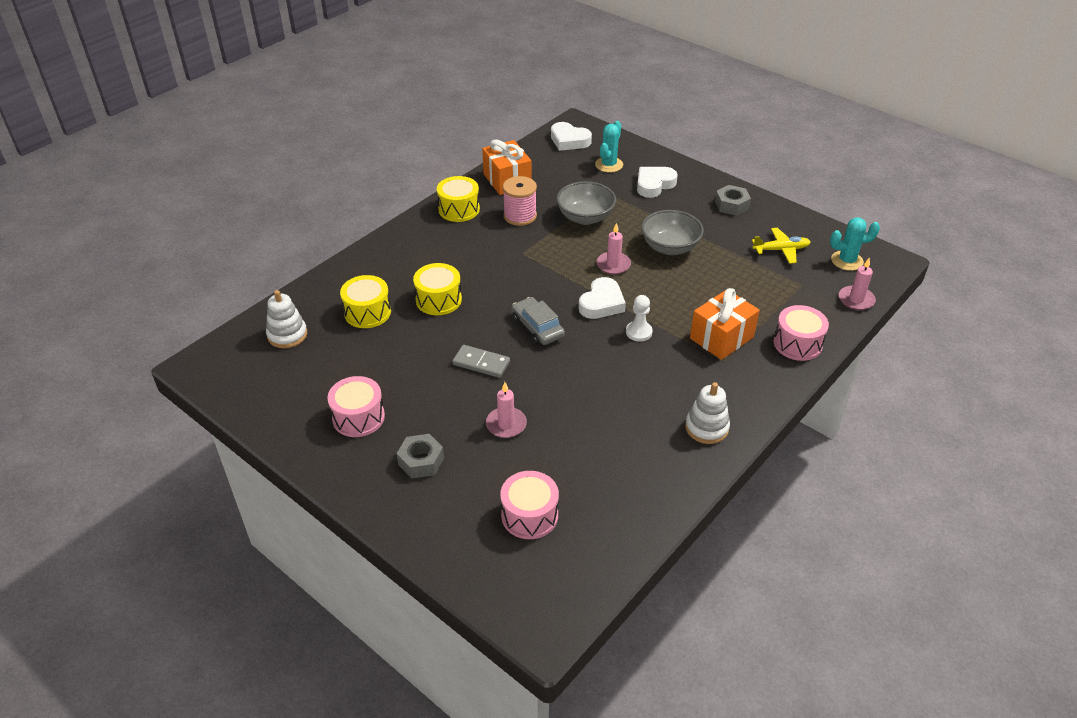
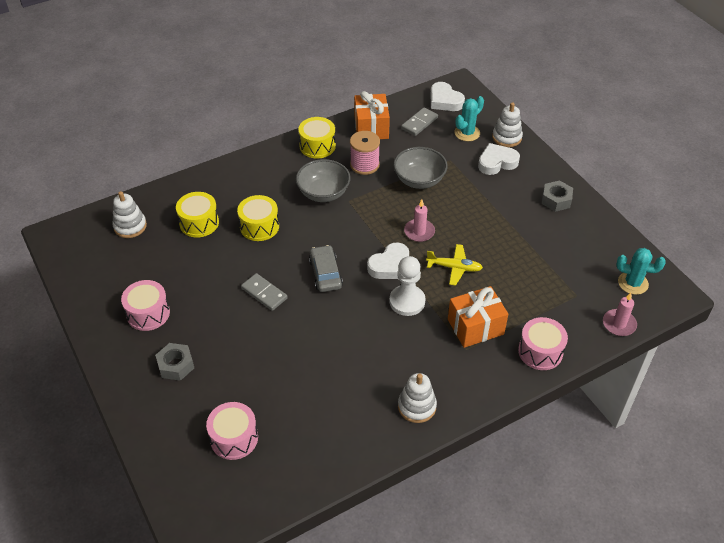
camera: 20 degrees right, 5 degrees up
(506, 424) = (256, 353): pink candle -> none
(555, 166) = (419, 123): none -> grey domino
(639, 332) = (407, 301): white pawn -> white pawn, size x1.52
(650, 160) = (506, 137): none -> white stacking toy
(670, 247) = (477, 228): grey bowl -> grey bowl (323, 193)
(781, 250) = (577, 256): yellow plane -> yellow plane (454, 268)

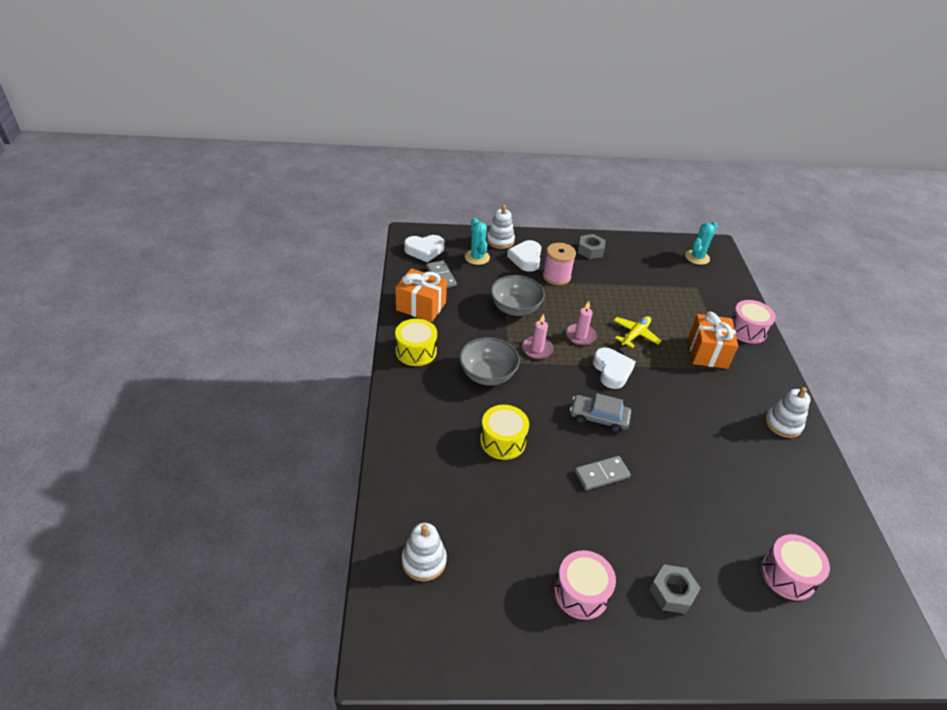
camera: 65 degrees left, 5 degrees down
(199, 223) = (463, 490): yellow drum -> none
(364, 165) = (469, 332): pink spool -> pink spool (556, 276)
(407, 301) = (661, 379): white pawn -> none
(619, 324) = (734, 282): pink candle -> pink candle (537, 349)

